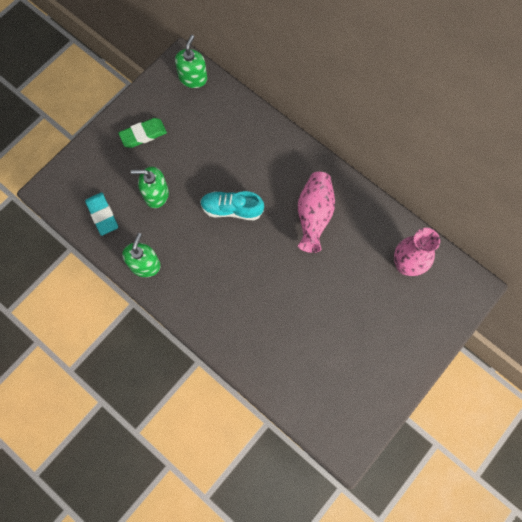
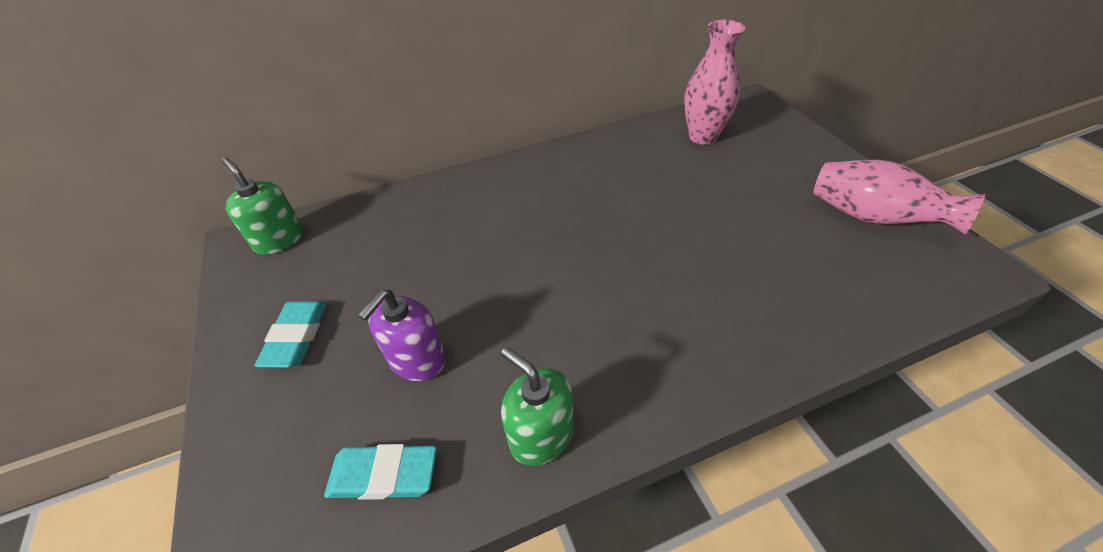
camera: 60 degrees left, 25 degrees down
(143, 134) = (296, 336): green eraser -> turquoise eraser
(156, 194) = (417, 359): green soap dispenser -> purple soap dispenser
(232, 209) = (520, 267): turquoise shoe -> none
(314, 216) = (590, 188): pink vase -> pink vase (872, 218)

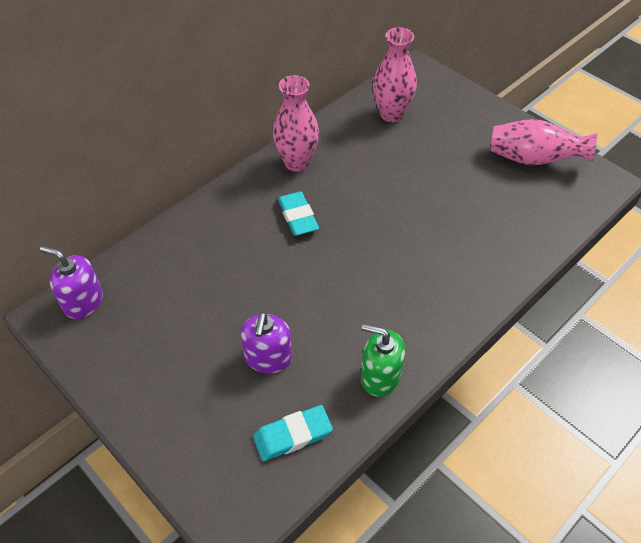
camera: 25 degrees left, 5 degrees up
(279, 239) = (83, 302): green soap dispenser -> purple soap dispenser
(296, 336) = (162, 372): turquoise eraser -> turquoise eraser (298, 216)
(572, 161) = (297, 162): none -> pink vase

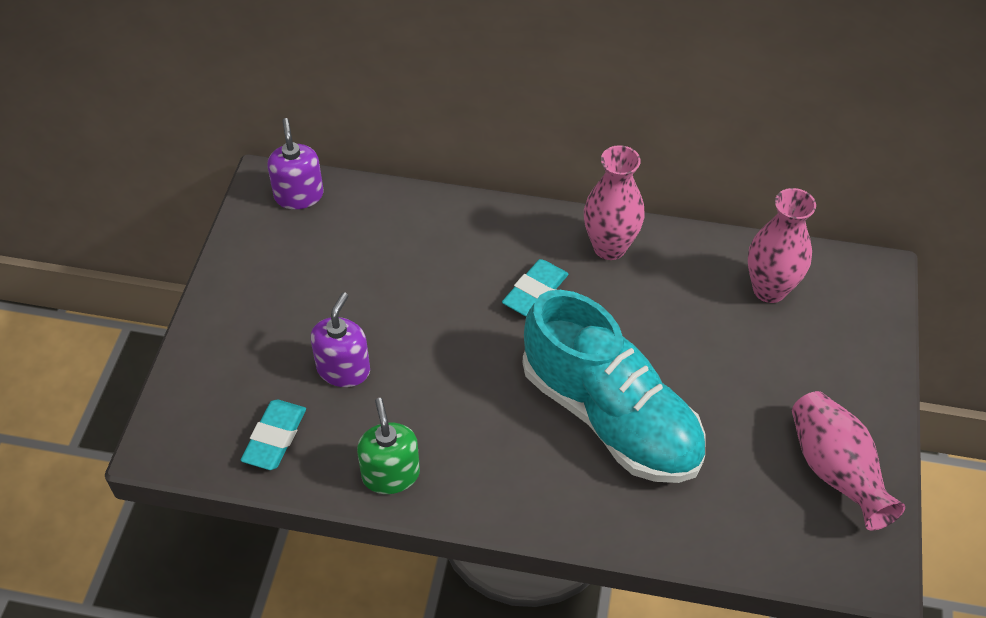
camera: 55 degrees right, 0 degrees up
(268, 358) = (343, 369): purple soap dispenser -> purple soap dispenser turned 135 degrees clockwise
(293, 435) = (275, 438): turquoise eraser -> turquoise eraser turned 75 degrees clockwise
(423, 233) = (610, 416): none -> turquoise shoe

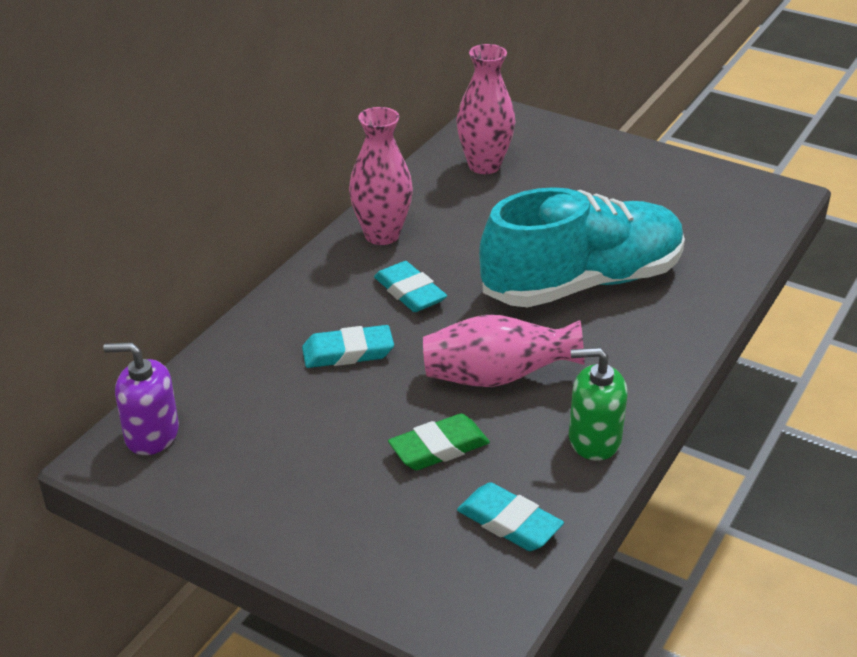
camera: 70 degrees left, 15 degrees down
(343, 369) = (439, 448): purple soap dispenser -> green eraser
(436, 276) = (348, 352): none -> turquoise eraser
(835, 471) = (685, 186): pink vase -> pink vase (497, 378)

